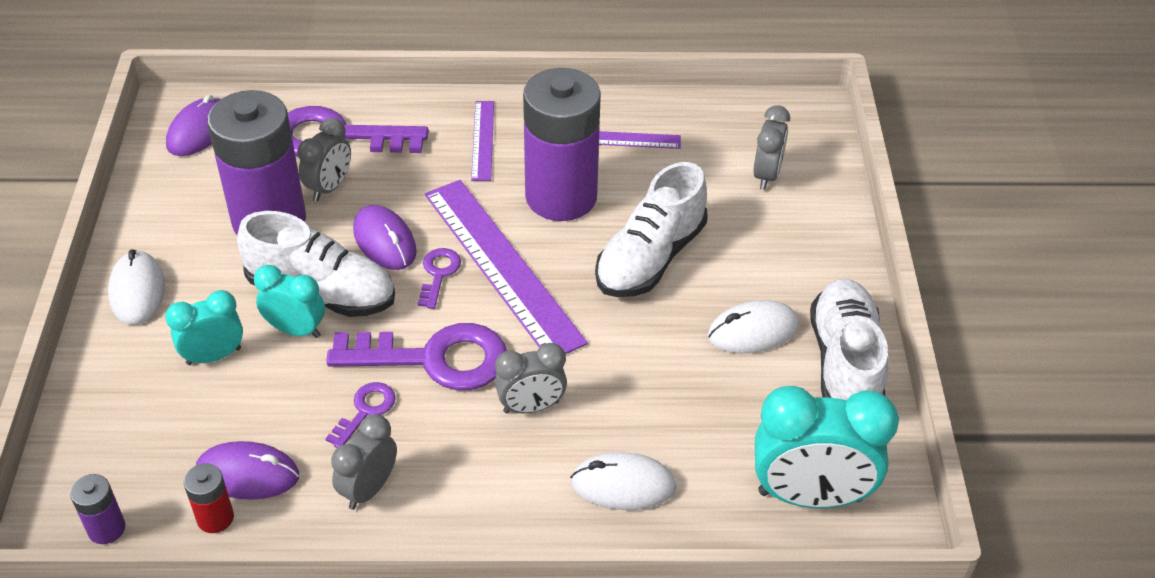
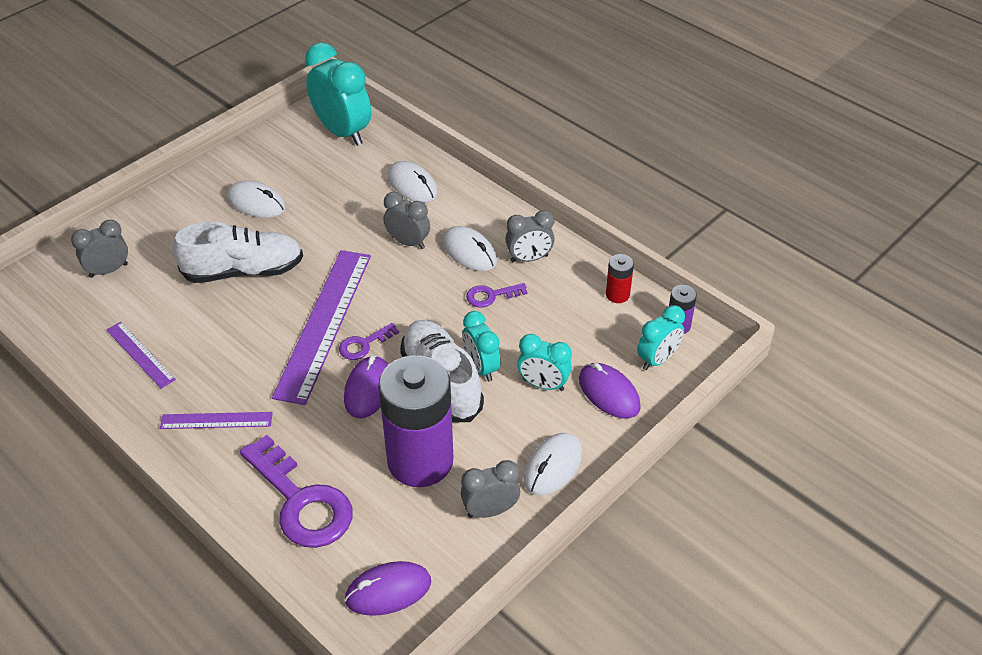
camera: 135 degrees left, 0 degrees up
(103, 467) = (657, 359): none -> turquoise clock
(247, 474) = (582, 305): purple mouse -> purple mouse (609, 393)
(329, 187) = (355, 458): grey clock -> grey clock (490, 510)
(434, 359) = (425, 298): purple key -> none
(448, 446) = (469, 252): none -> white mouse
(483, 140) = (216, 420): purple ruler -> purple ruler turned 45 degrees clockwise
(561, 197) = (232, 342): purple battery -> none
(845, 363) = (242, 163): white shoe -> none

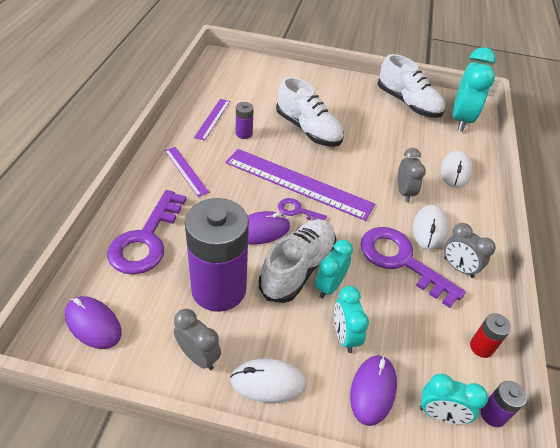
camera: 55 degrees right, 0 degrees up
(108, 270) = (262, 81): grey clock -> none
(197, 335) = (244, 133): none -> purple battery
(256, 203) = (365, 111): white mouse -> none
(277, 159) = (408, 103): none -> white shoe
(323, 323) = (298, 183): purple ruler -> purple ruler turned 45 degrees clockwise
(491, 296) = (401, 261): purple key -> purple key, size x2.10

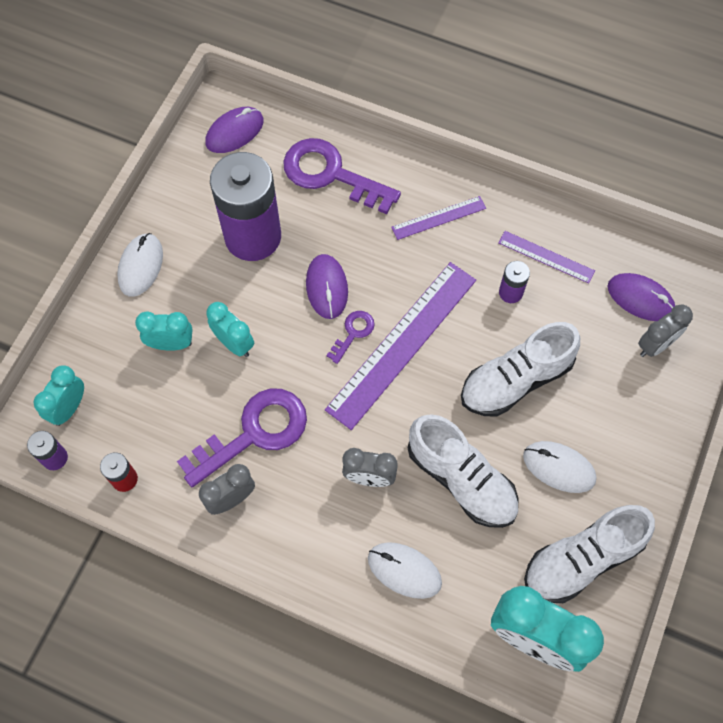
camera: 105 degrees right, 20 degrees up
(198, 356) = (180, 213): grey clock -> grey clock (655, 345)
(298, 268) = (264, 316): white shoe -> white shoe (461, 479)
(373, 390) = (108, 354): purple mouse -> purple mouse (640, 299)
(429, 229) = (298, 486): white mouse -> white mouse (559, 467)

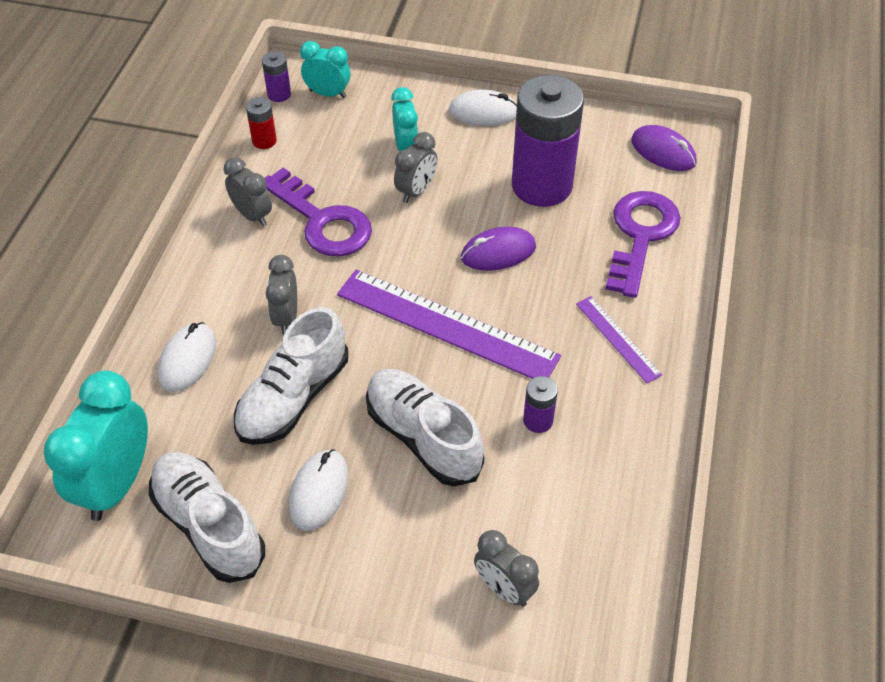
camera: 80 degrees right, 15 degrees down
(234, 343) = (416, 191): turquoise clock -> grey clock
(353, 333) = (449, 281): purple key -> none
(546, 256) = (599, 453): purple ruler -> none
(640, 299) = (568, 566): purple mouse -> none

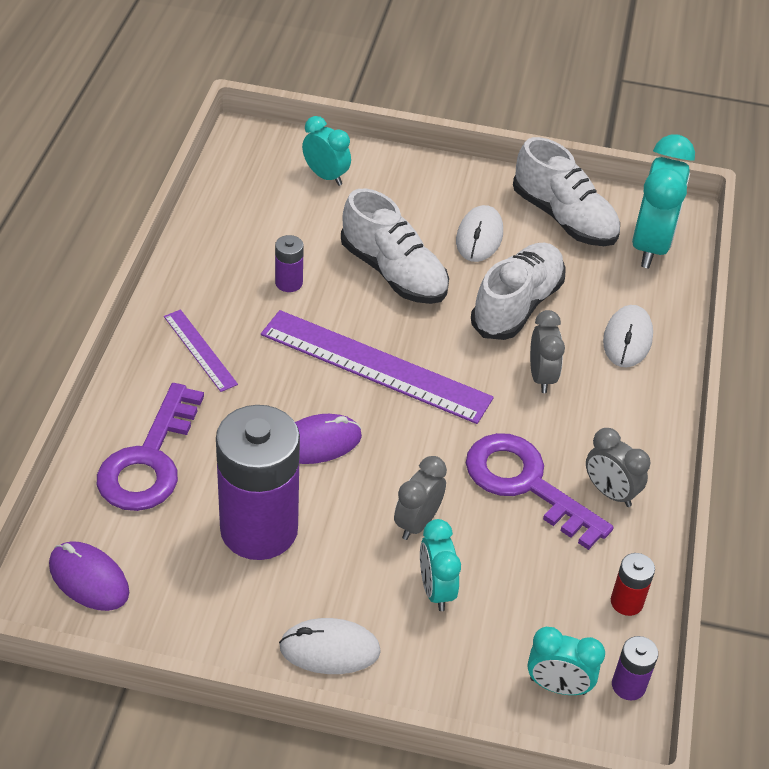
camera: 175 degrees right, 5 degrees down
(504, 588) = (325, 176): grey clock -> turquoise clock

